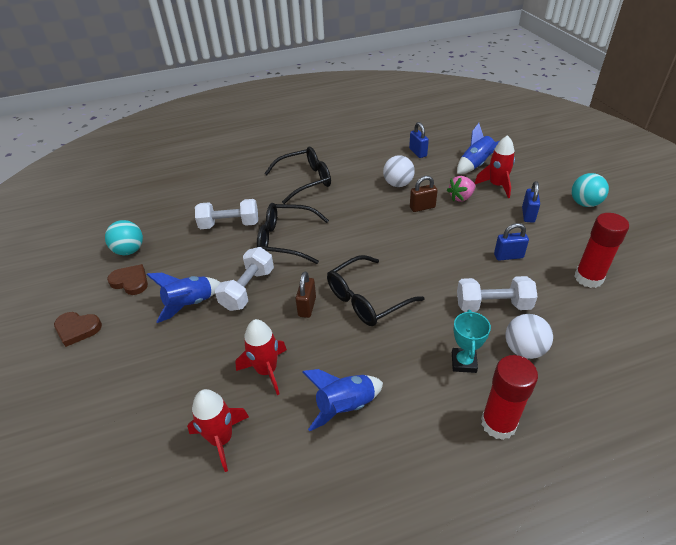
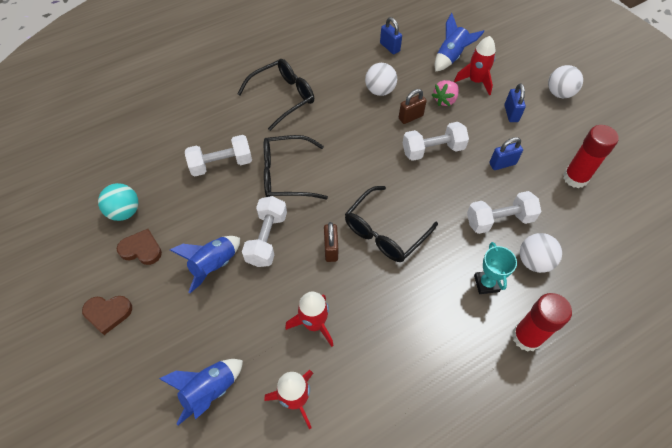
camera: 15 degrees left, 15 degrees up
(345, 406) = (395, 346): blue rocket -> blue rocket (210, 391)
(437, 236) = (433, 150): none -> white dumbbell
(584, 203) = (559, 93): turquoise ball -> white ball

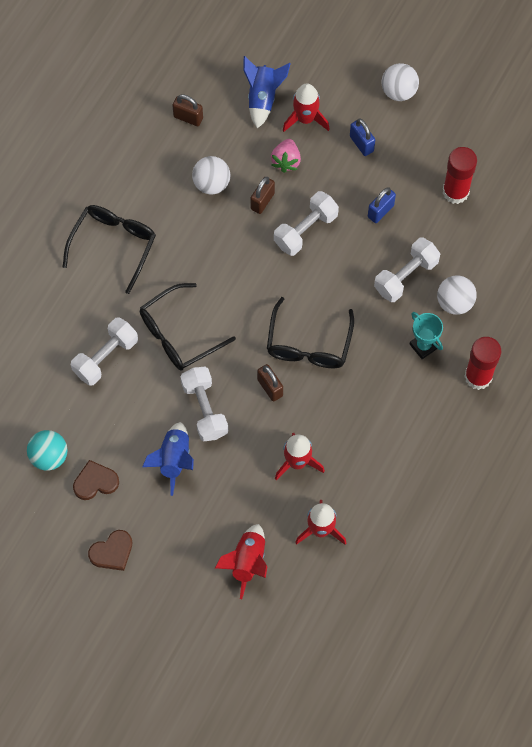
camera: 30 degrees left, 10 degrees up
(210, 391) = (247, 562): blue rocket -> red rocket
(389, 47) = (188, 117): blue padlock -> brown padlock

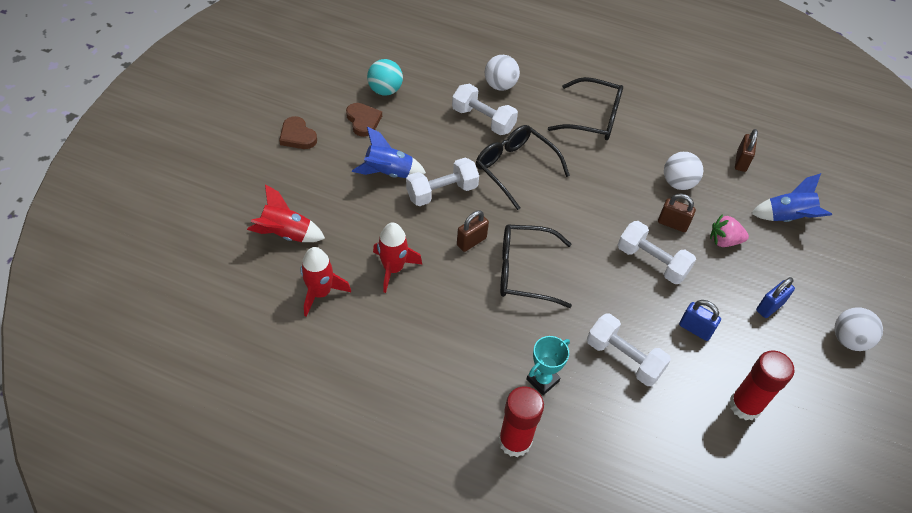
camera: 80 degrees right, 15 degrees down
(305, 119) = (778, 255): red rocket -> none
(454, 302) = (603, 411): white ball -> white ball (500, 85)

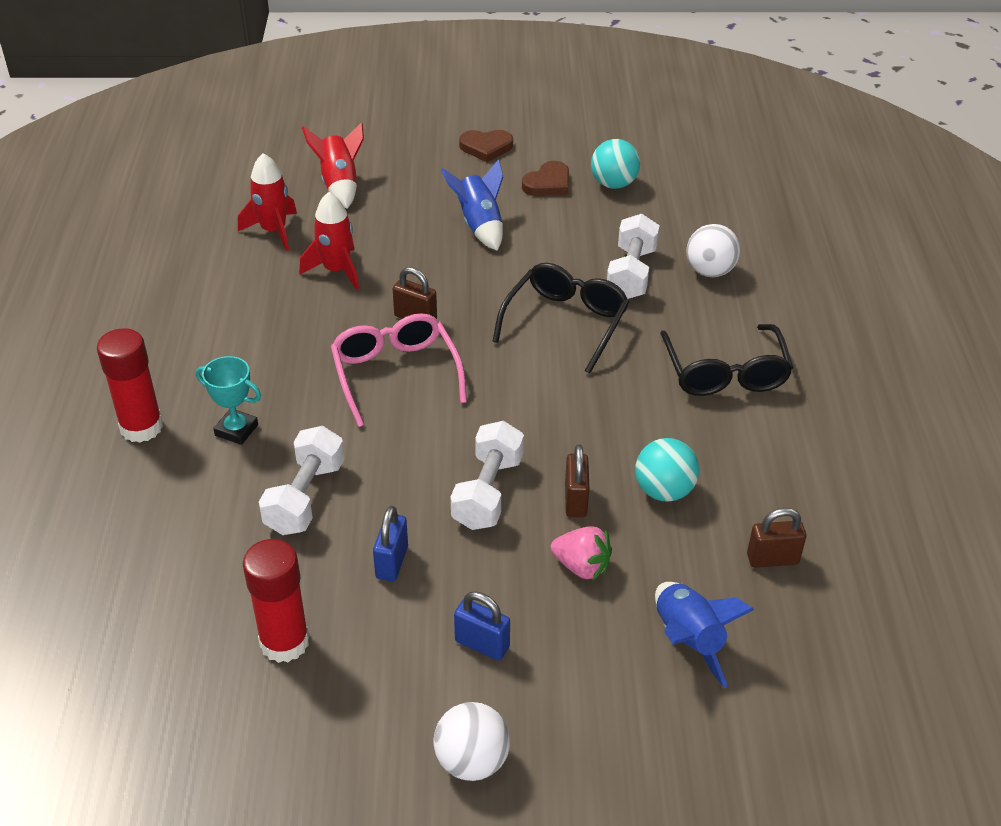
camera: 70 degrees right, 10 degrees down
(297, 136) = (486, 147): brown heart -> brown heart turned 120 degrees counterclockwise
(442, 192) = (479, 273): white dumbbell -> none
(524, 271) = (395, 374): black glasses -> pink glasses
(678, 183) = (664, 491): white ball -> turquoise ball
(724, 241) = (582, 566): pink strawberry -> pink strawberry turned 135 degrees clockwise

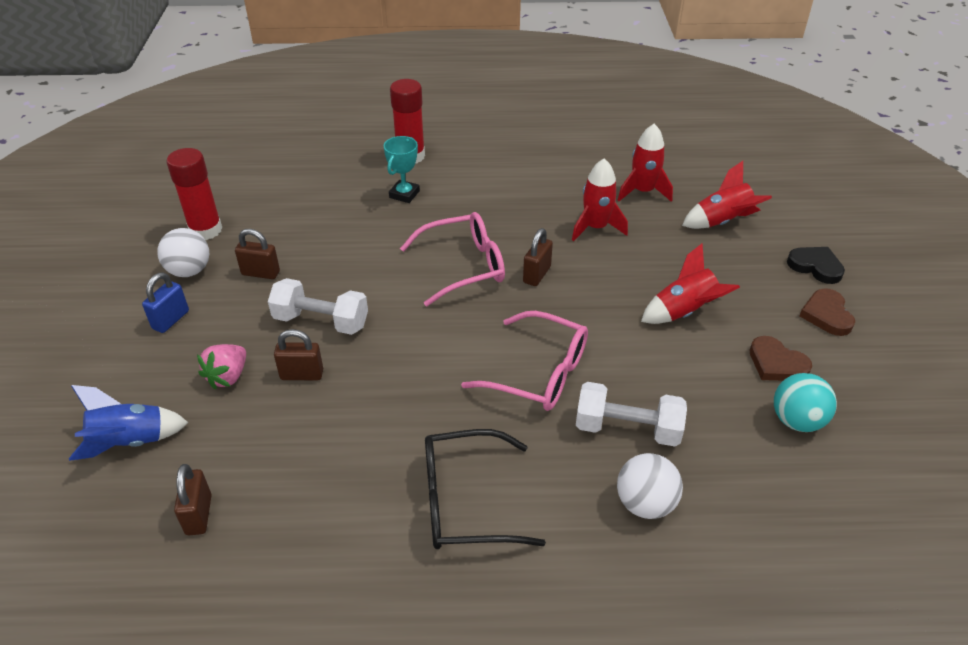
camera: 90 degrees right, 0 degrees up
(305, 497) = (333, 229): white dumbbell -> none
(392, 562) = (260, 273): blue padlock -> brown padlock
(418, 141) = (815, 266): none -> black heart
(472, 761) = (76, 316): white ball -> white ball (189, 271)
(479, 225) = (684, 312): blue rocket -> red rocket
(566, 322) = (539, 373): black glasses -> pink glasses
(664, 491) = (302, 436): turquoise ball -> none

